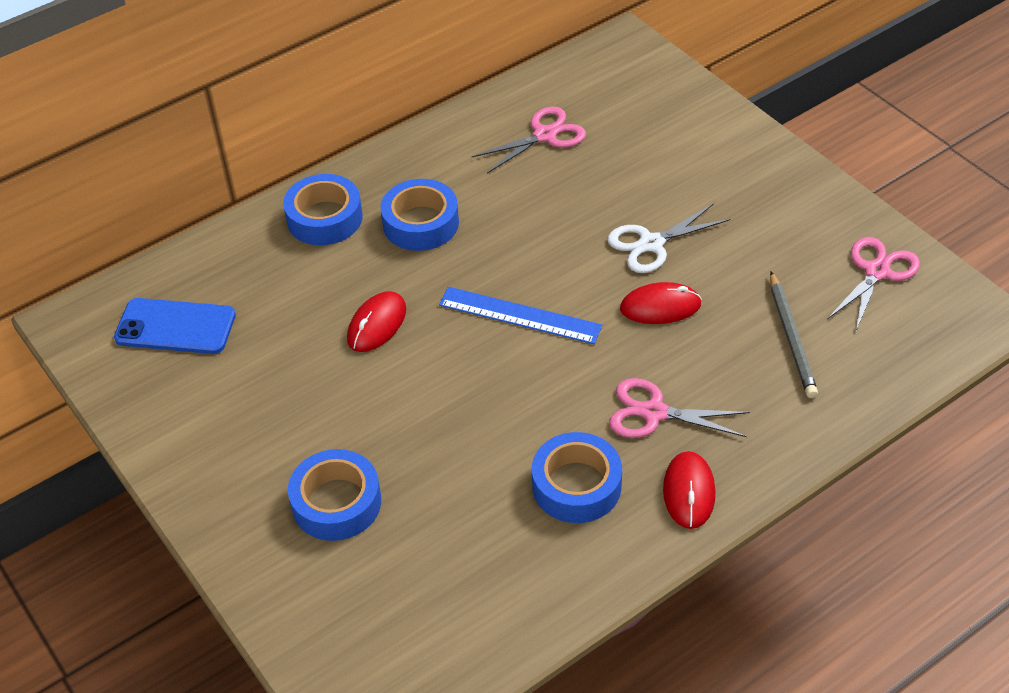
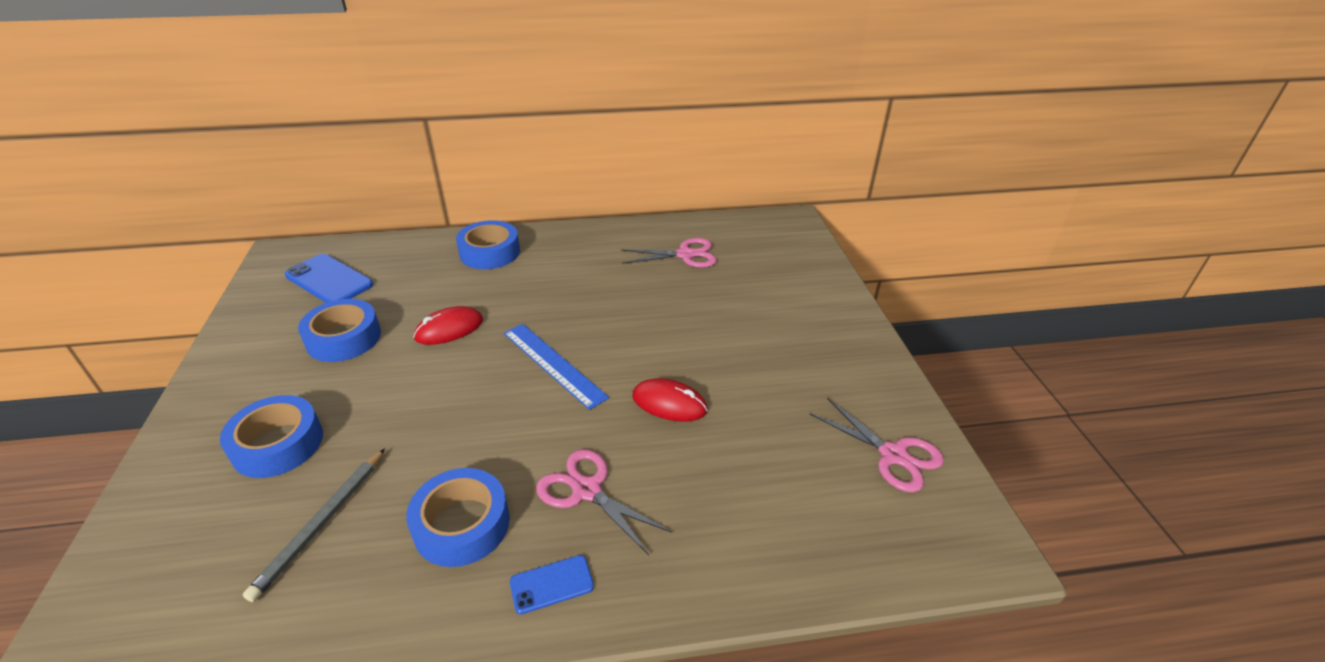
camera: 25 degrees right, 10 degrees down
(420, 223) = (547, 277): blue tape -> blue tape (344, 338)
(651, 244) = (702, 353): white scissors -> none
(689, 492) = (551, 584): red mouse -> blue phone
(791, 337) = (766, 479): grey pencil -> grey pencil (322, 523)
(877, 272) = (893, 455): pink scissors -> pink scissors turned 75 degrees clockwise

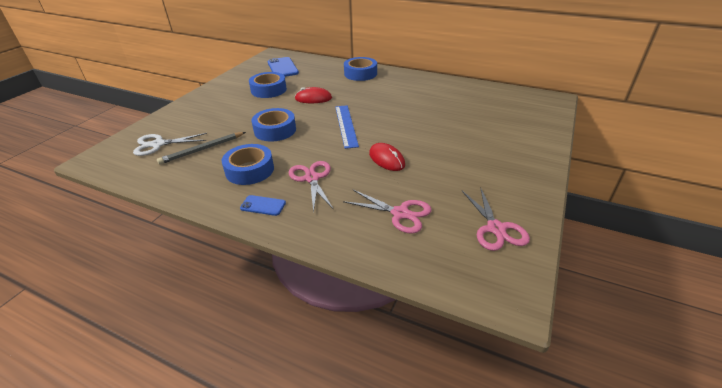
camera: 35 degrees right, 0 degrees up
(202, 556) = (158, 144): none -> white scissors
(278, 444) = (212, 118): blue tape -> blue tape (275, 130)
(685, 255) = (463, 99): pink scissors -> pink scissors (400, 213)

